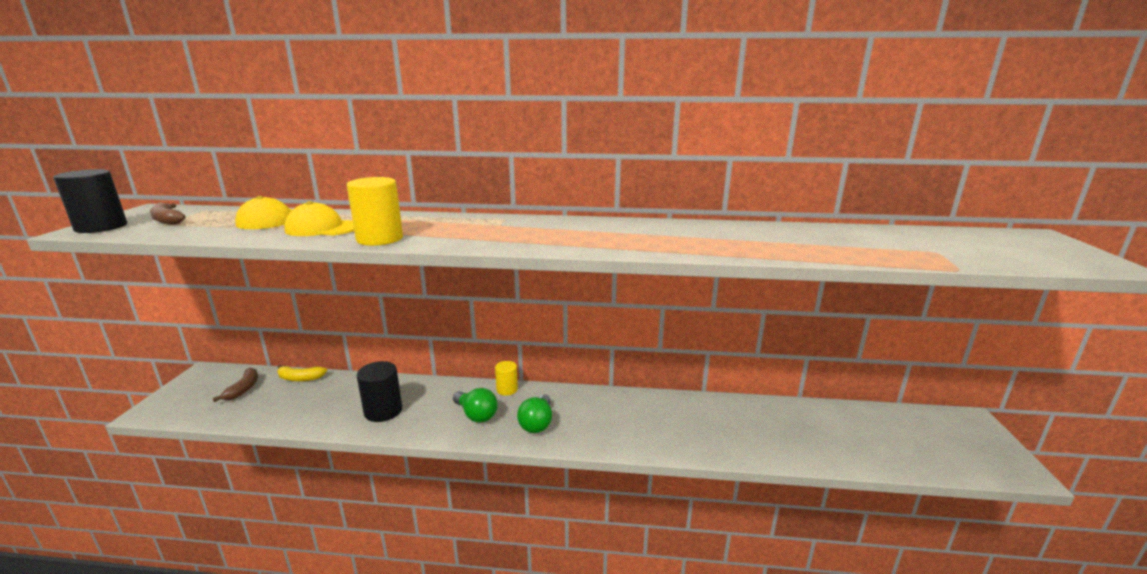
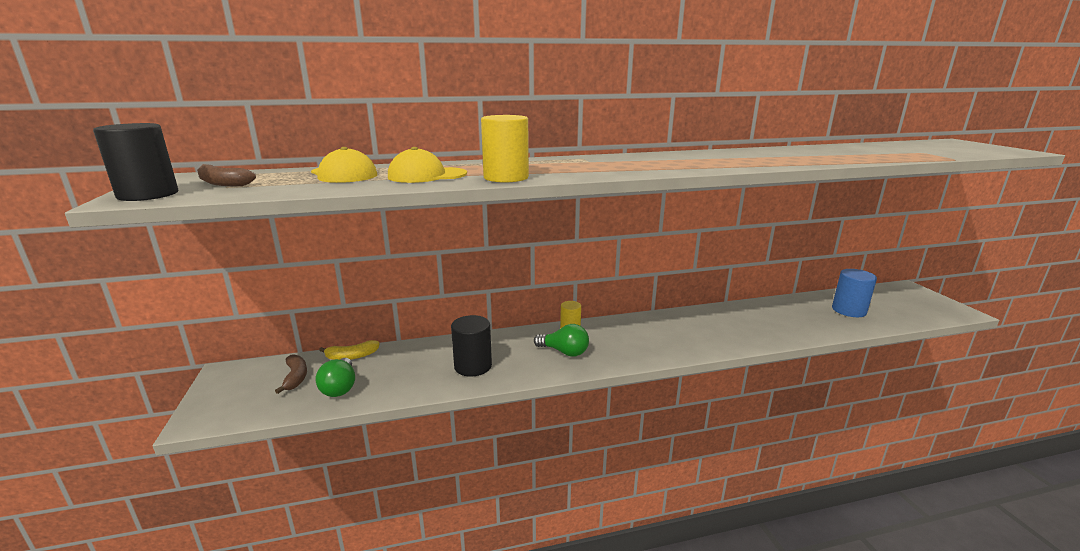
camera: 20 degrees left, 0 degrees up
(537, 423) = (623, 348): green light bulb -> green light bulb (340, 387)
(849, 434) = (849, 310): none -> blue cylinder

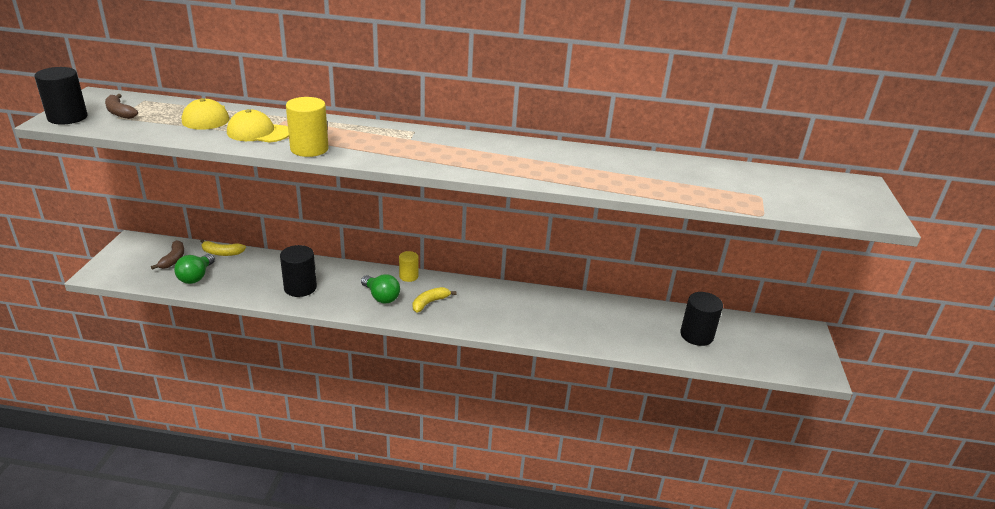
camera: 20 degrees right, 10 degrees up
(615, 344) = (430, 303): none -> yellow banana
(849, 310) = (696, 335): blue cylinder -> black cylinder

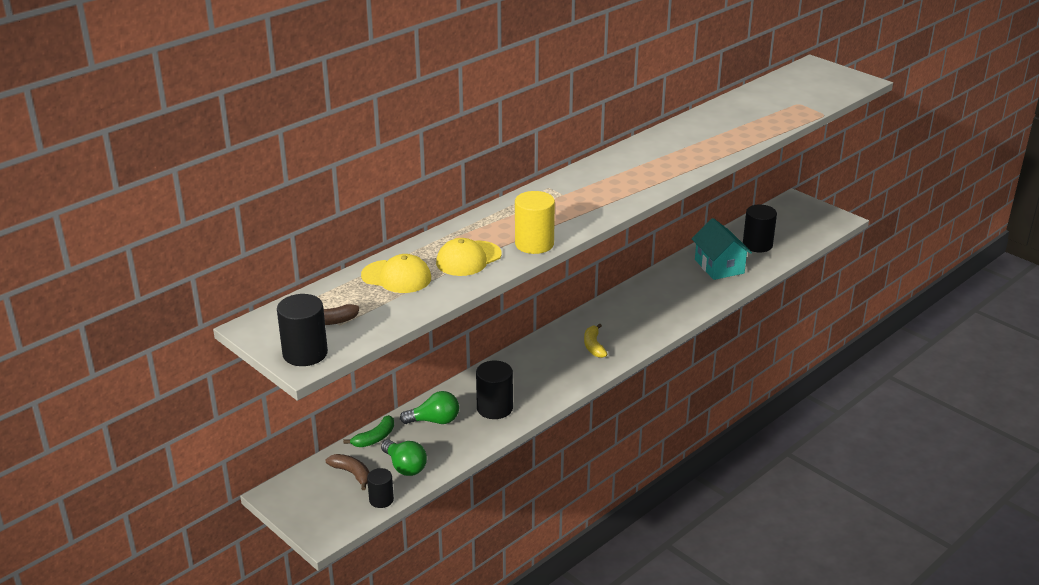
camera: 50 degrees left, 0 degrees up
(150, 281) = (381, 500): none -> black cylinder
(222, 253) = (375, 438): yellow banana -> green banana
(381, 297) = (558, 368): green light bulb -> green light bulb (434, 421)
(408, 276) = (540, 342): yellow cylinder -> none
(630, 325) = (719, 266): none -> turquoise house

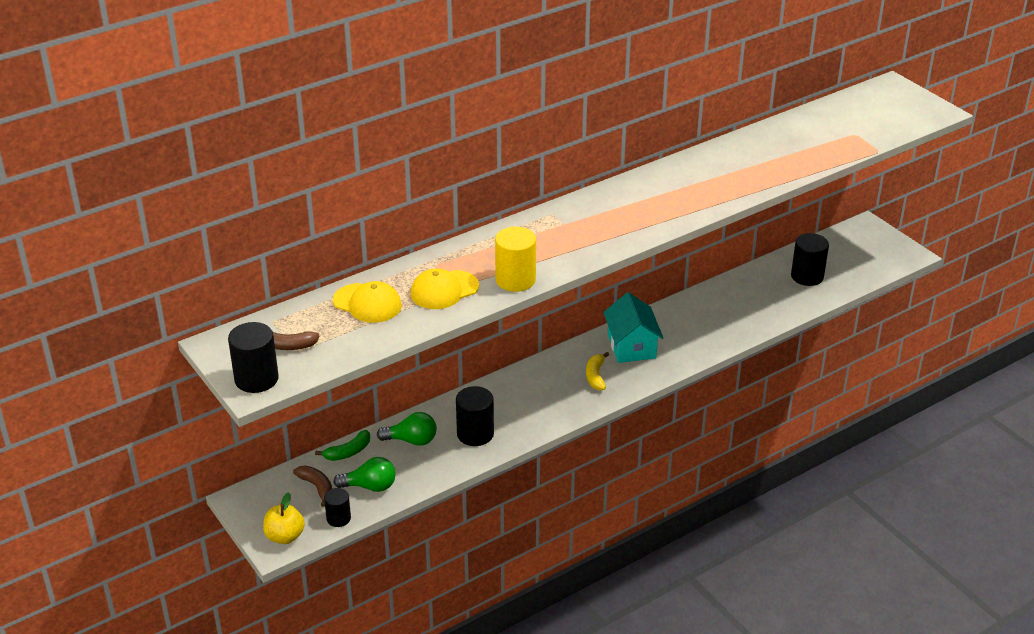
camera: 10 degrees right, 5 degrees up
(331, 523) = (285, 536): none -> yellow apple
(405, 467) = (370, 486): green light bulb -> green light bulb turned 60 degrees counterclockwise
(719, 266) = (757, 298): turquoise house -> turquoise house (631, 346)

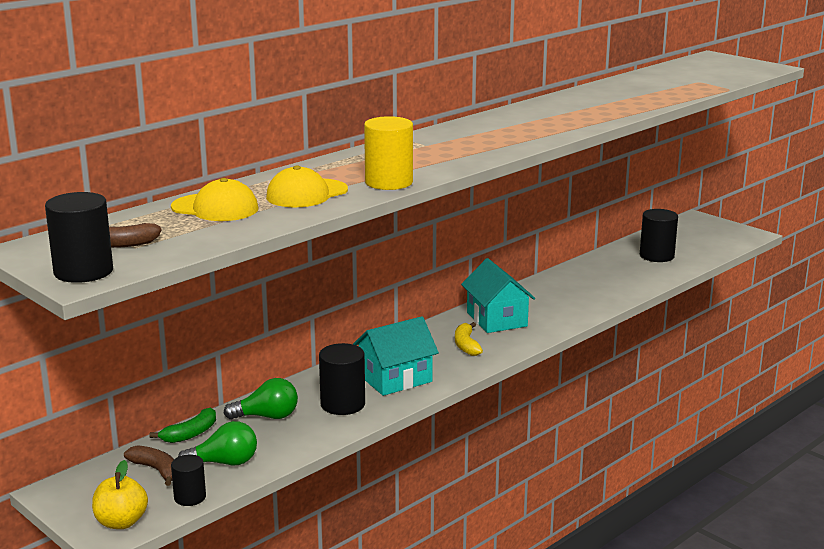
camera: 10 degrees left, 15 degrees down
(525, 409) = (395, 379): none -> turquoise house

